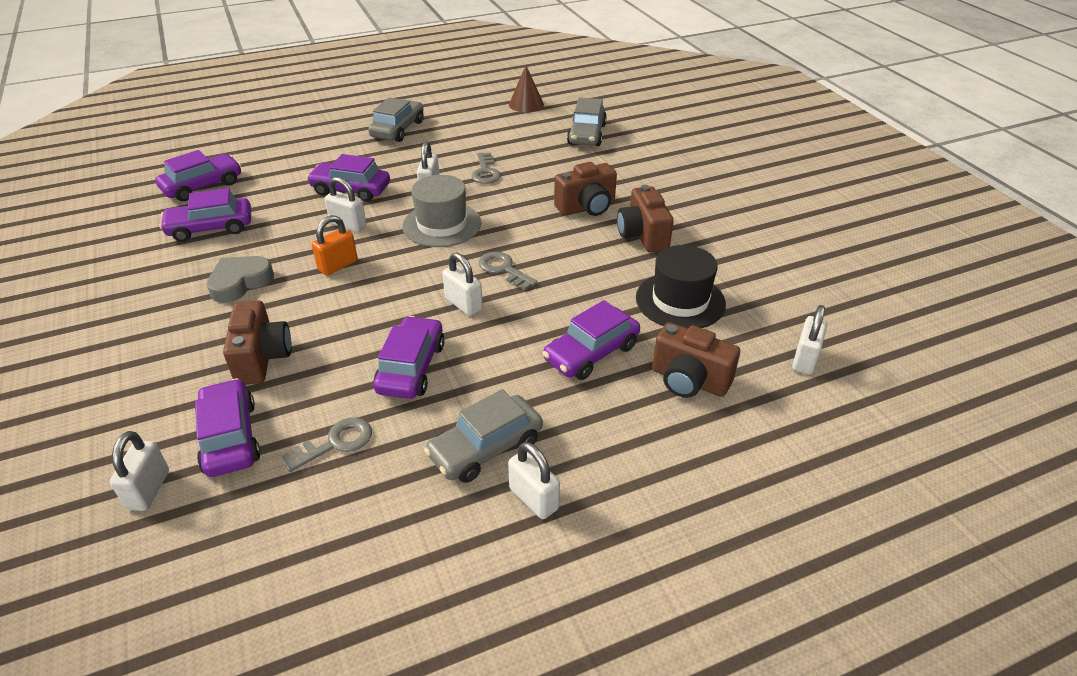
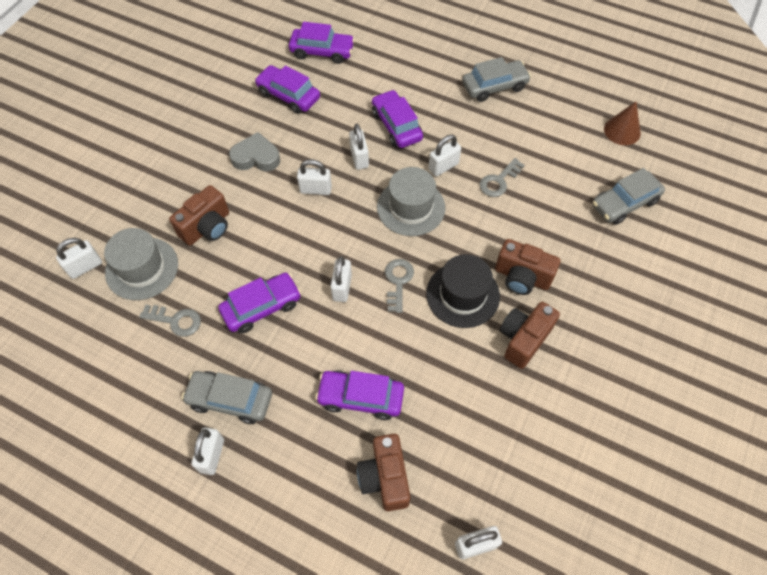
camera: 50 degrees right, 20 degrees up
(230, 437) = (142, 268): purple car -> grey hat
(338, 265) = (315, 189): orange padlock -> white padlock
(680, 301) = (467, 417): black hat -> black hat (462, 295)

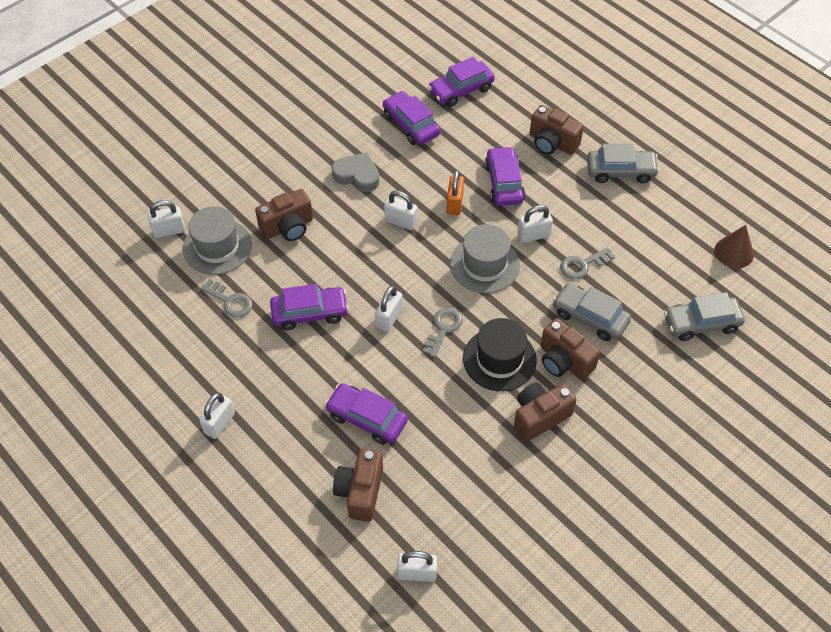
camera: 20 degrees right, 5 degrees down
(230, 400) = (252, 383): grey car -> grey car (589, 317)
(322, 51) = (461, 90): purple car -> purple car turned 120 degrees clockwise
(359, 158) = (454, 204): white padlock -> orange padlock
(424, 77) = (552, 143): none -> brown camera

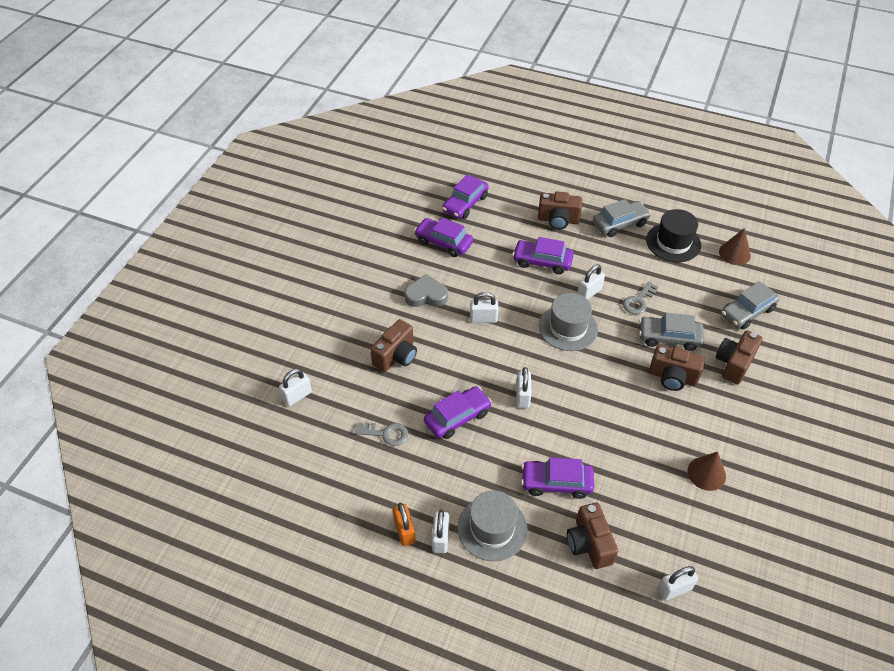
camera: 25 degrees left, 5 degrees down
(217, 247) = (347, 393): grey hat -> grey hat (492, 528)
(443, 329) = (569, 388): grey key -> none
(454, 204) = (515, 290): orange padlock -> orange padlock (404, 531)
(499, 359) = (625, 395): black hat -> black hat (673, 242)
(504, 183) = (542, 261): purple car -> purple car turned 45 degrees counterclockwise
(531, 475) = (706, 473): none -> brown cone
(539, 417) = (683, 426): brown camera -> brown camera (734, 364)

